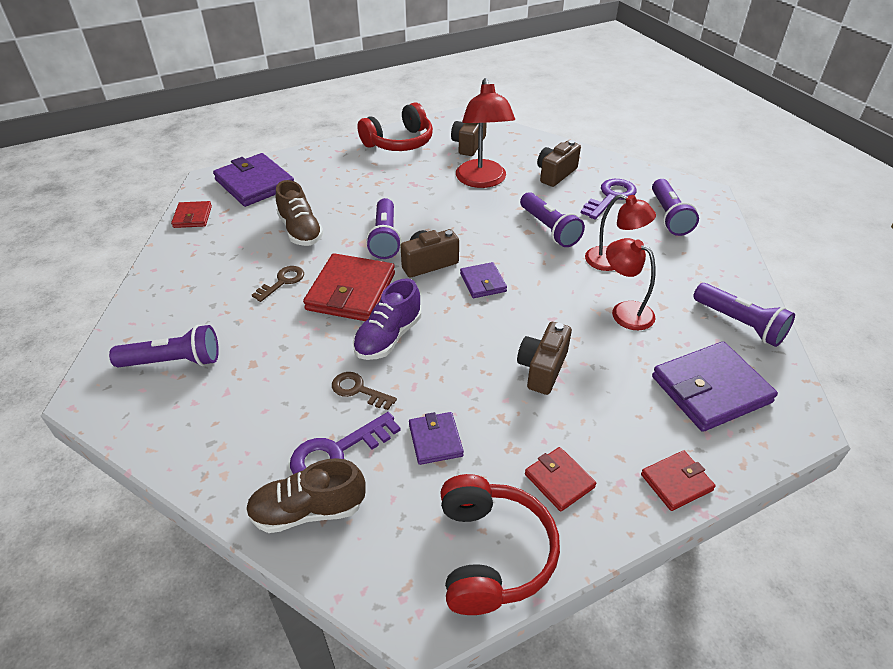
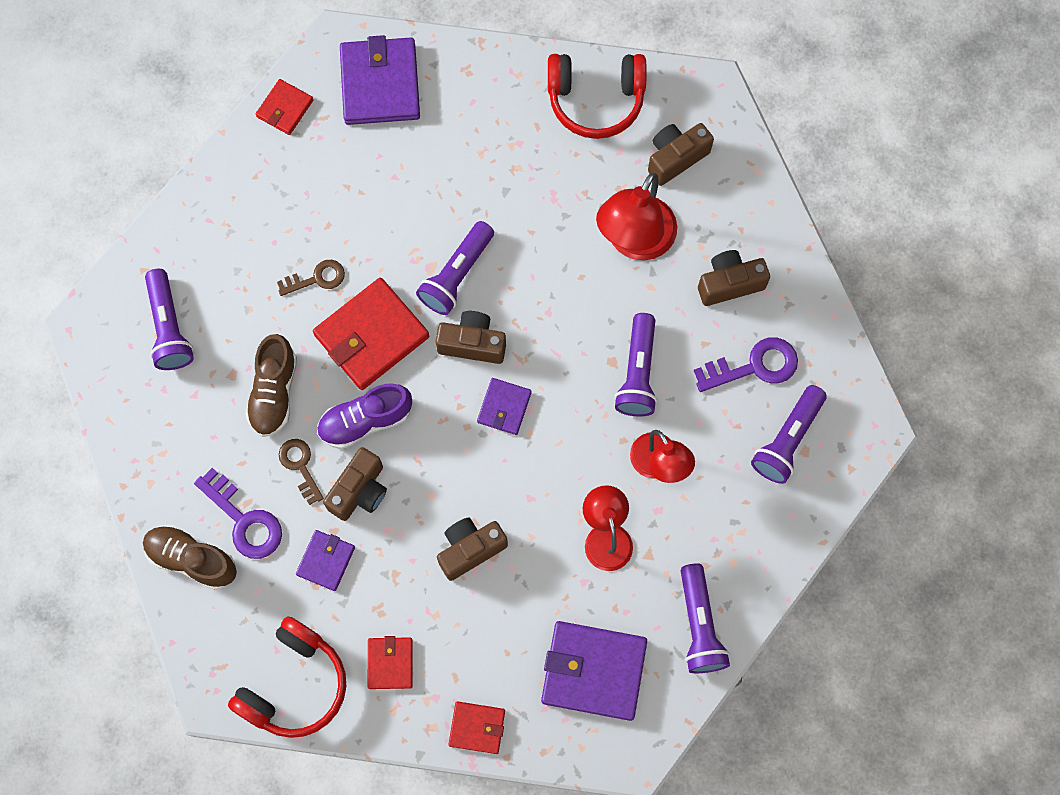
camera: 35 degrees right, 30 degrees up
(173, 361) = (169, 327): purple flashlight -> purple flashlight turned 45 degrees clockwise
(300, 231) = (379, 206): brown shoe -> brown shoe (274, 393)
(337, 452) = (244, 520): purple key -> purple key turned 135 degrees counterclockwise
(422, 380) = (359, 491): none -> brown camera

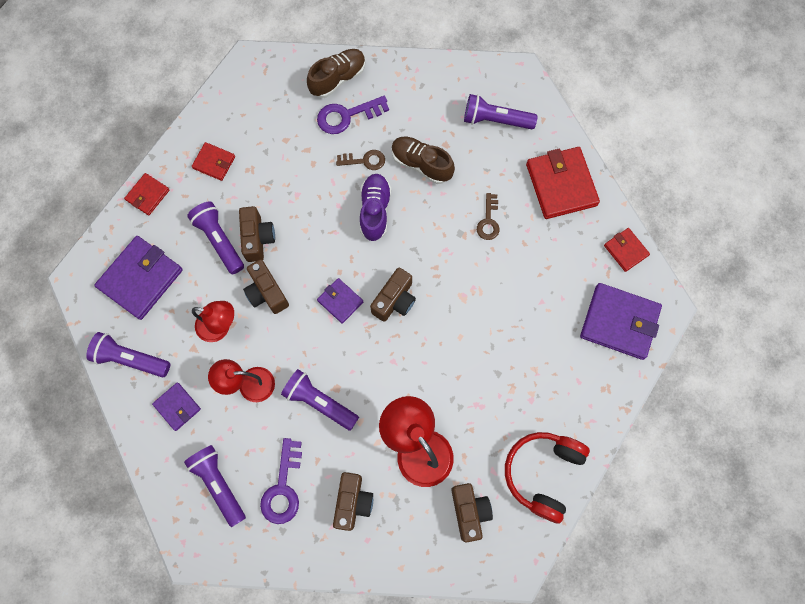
camera: 115 degrees right, 0 degrees up
(294, 684) = (232, 105): red headphones -> none
(326, 561) = (297, 151): purple wallet -> purple wallet (177, 407)
(359, 491) = (330, 189): brown camera -> brown camera (267, 292)
(371, 336) = (431, 238): red wallet -> red wallet (561, 184)
(456, 275) = (449, 312): purple flashlight -> purple flashlight (219, 240)

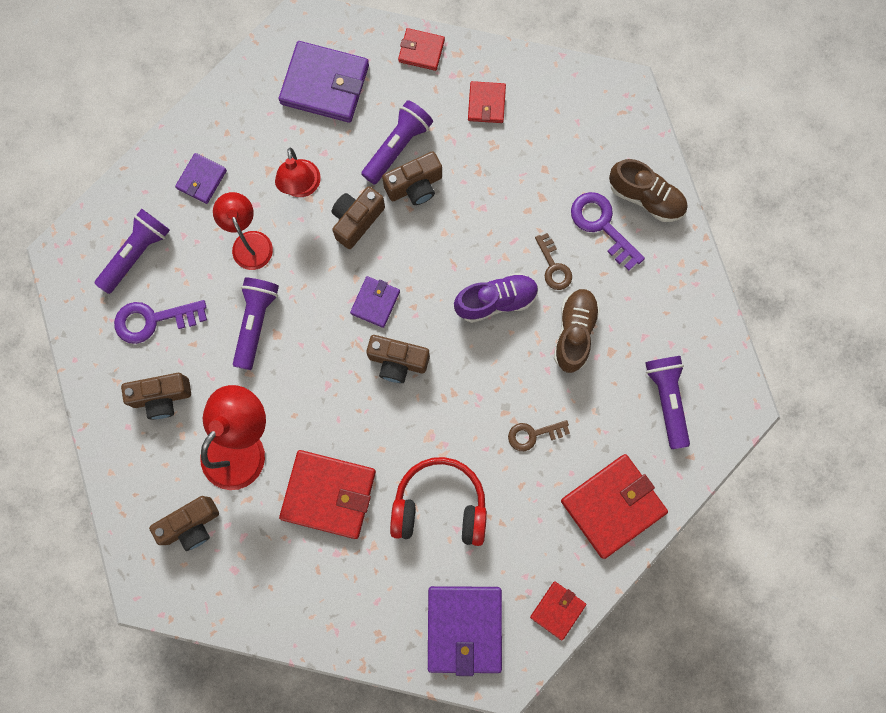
camera: 70 degrees right, 5 degrees up
(131, 359) = (235, 112): purple flashlight -> none
(482, 390) = (329, 494): none -> red wallet
(542, 473) = (258, 592): red headphones -> red headphones (440, 505)

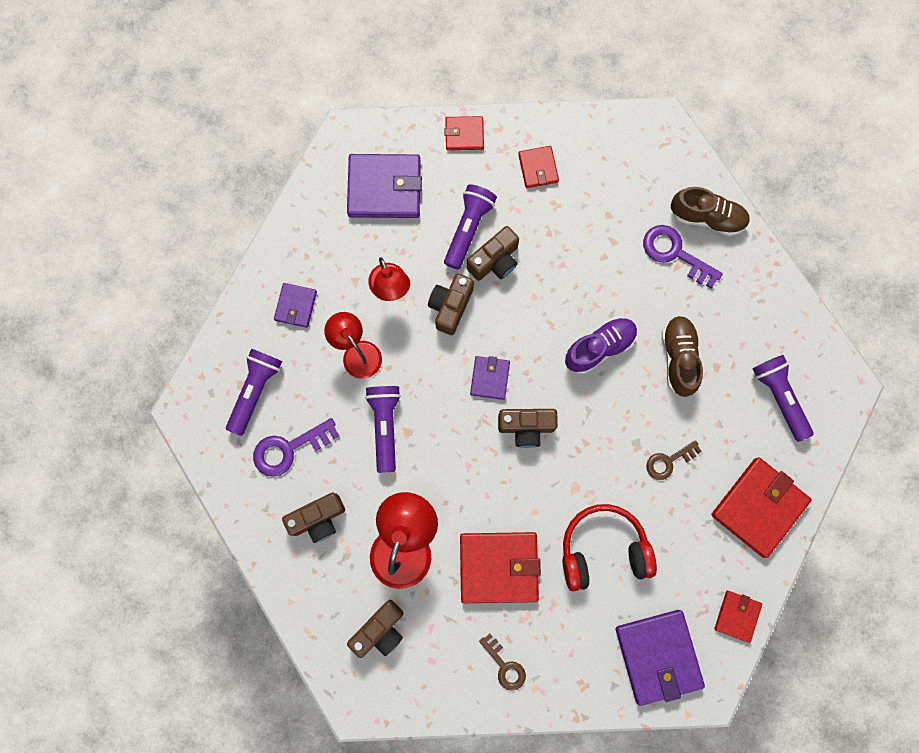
camera: 15 degrees left, 0 degrees up
(553, 266) = (642, 302): brown key -> brown key (504, 666)

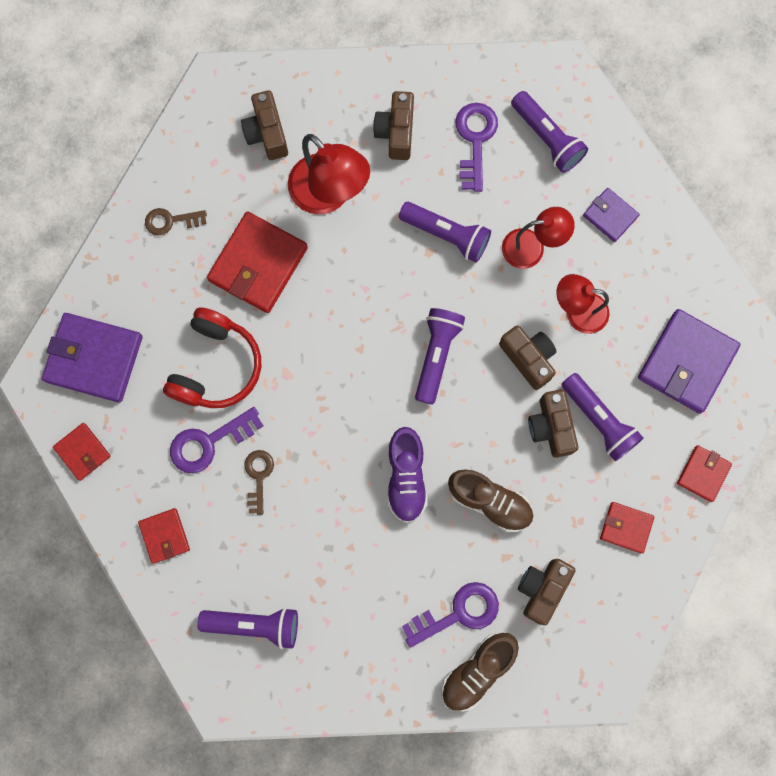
camera: 120 degrees right, 0 degrees up
(489, 378) = (436, 355): purple wallet -> purple flashlight
(526, 427) = (370, 362): brown camera -> brown camera (542, 589)
(666, 517) = (209, 442): none -> purple key
(678, 358) = (351, 549): brown shoe -> brown shoe (490, 502)
(759, 507) = (164, 536): red wallet -> red wallet, size x0.53

